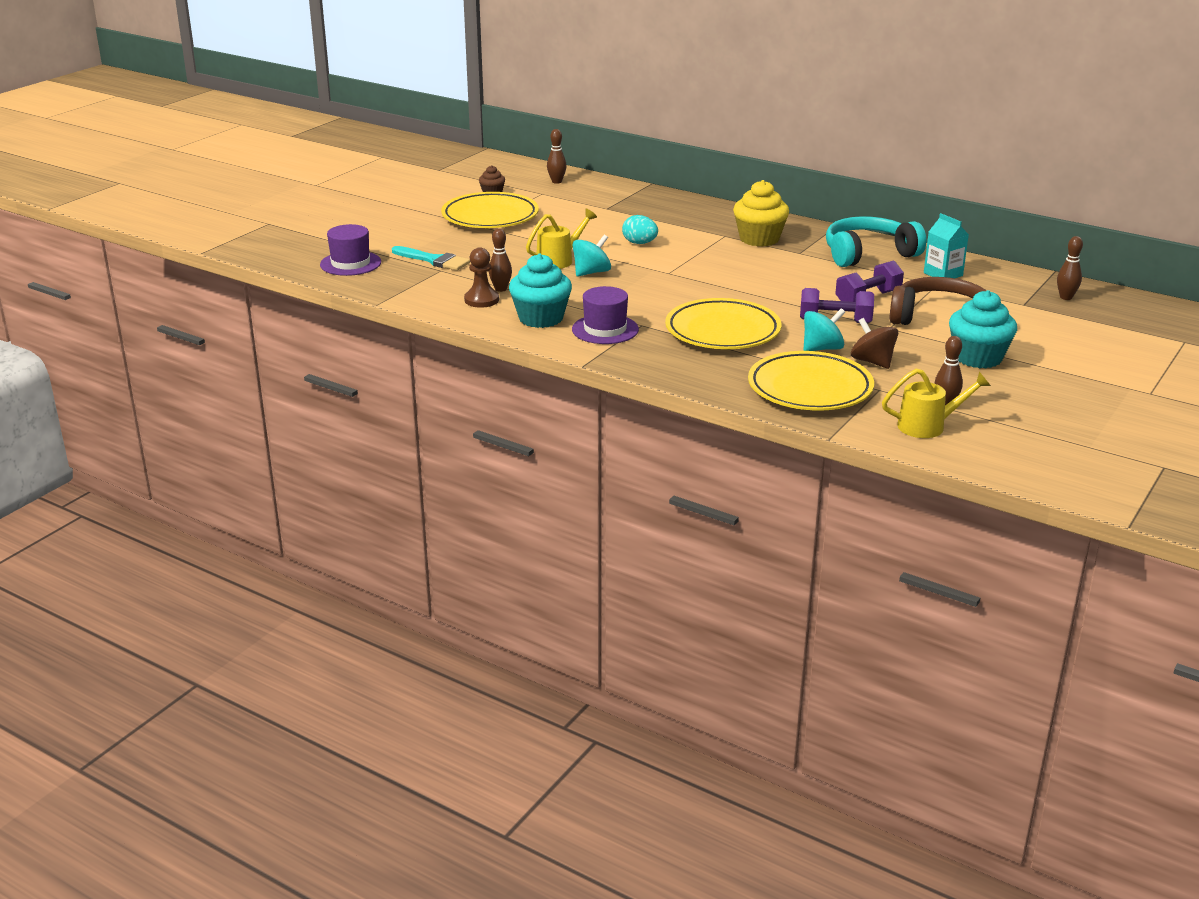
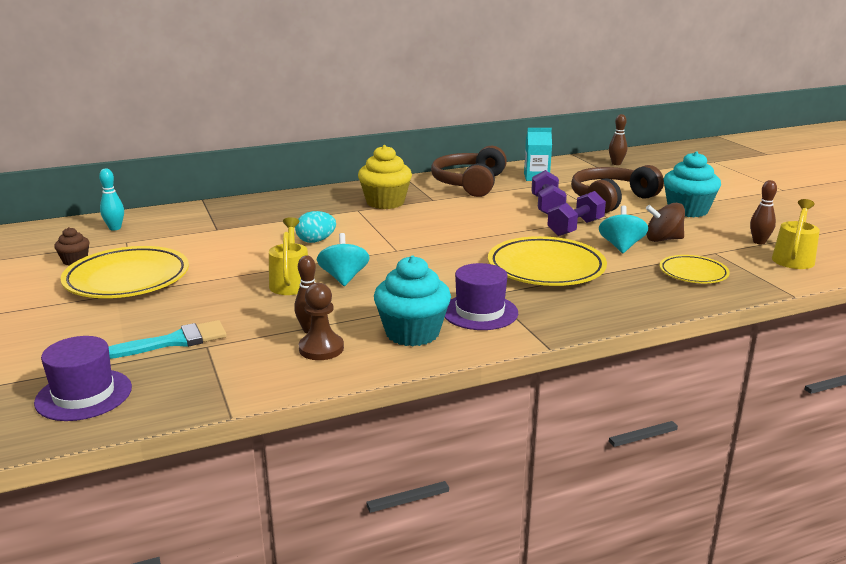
camera: 55 degrees left, 5 degrees down
(556, 181) = (115, 228): brown bowling pin -> turquoise bowling pin
(810, 388) = (693, 273): yellow plate -> yellow plate, size x0.56
(868, 254) = (469, 183): turquoise headphones -> brown headphones

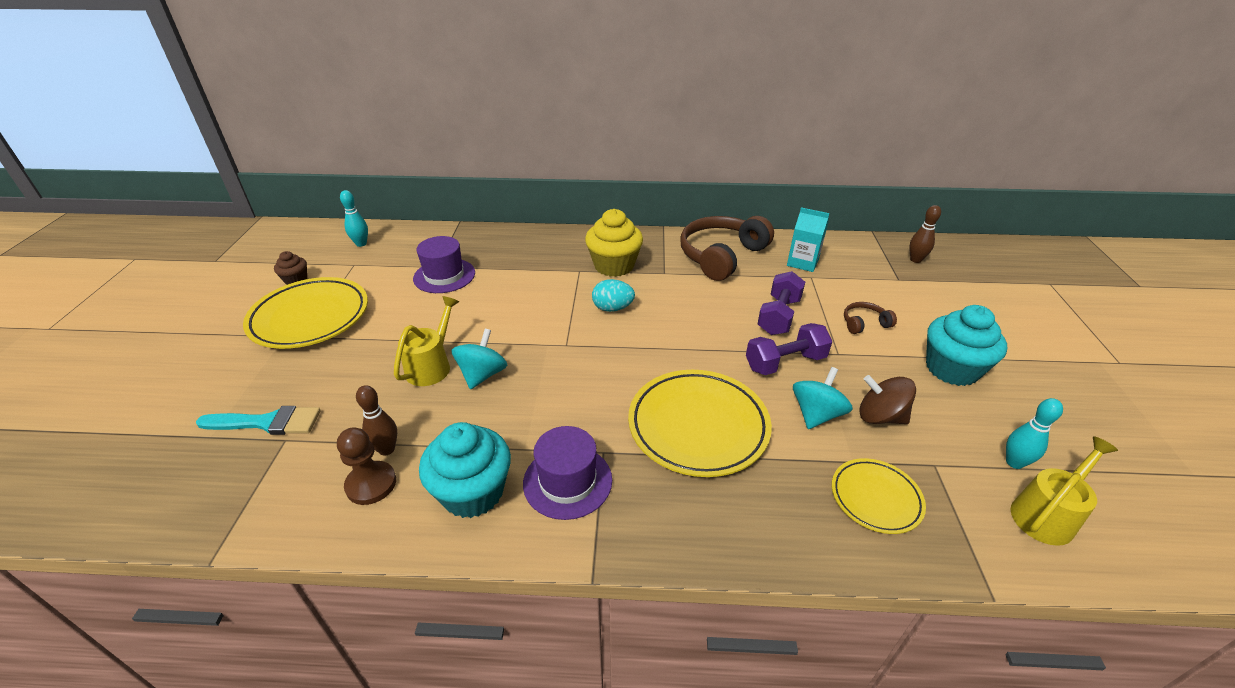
camera: 25 degrees right, 15 degrees up
(84, 395) = (138, 475): purple hat -> purple hat (444, 276)
(316, 241) = (504, 308): turquoise egg -> turquoise egg (612, 308)
(611, 200) = (864, 323): brown headphones -> brown headphones, size x0.45
(759, 242) = (1014, 462): brown bowling pin -> turquoise bowling pin

